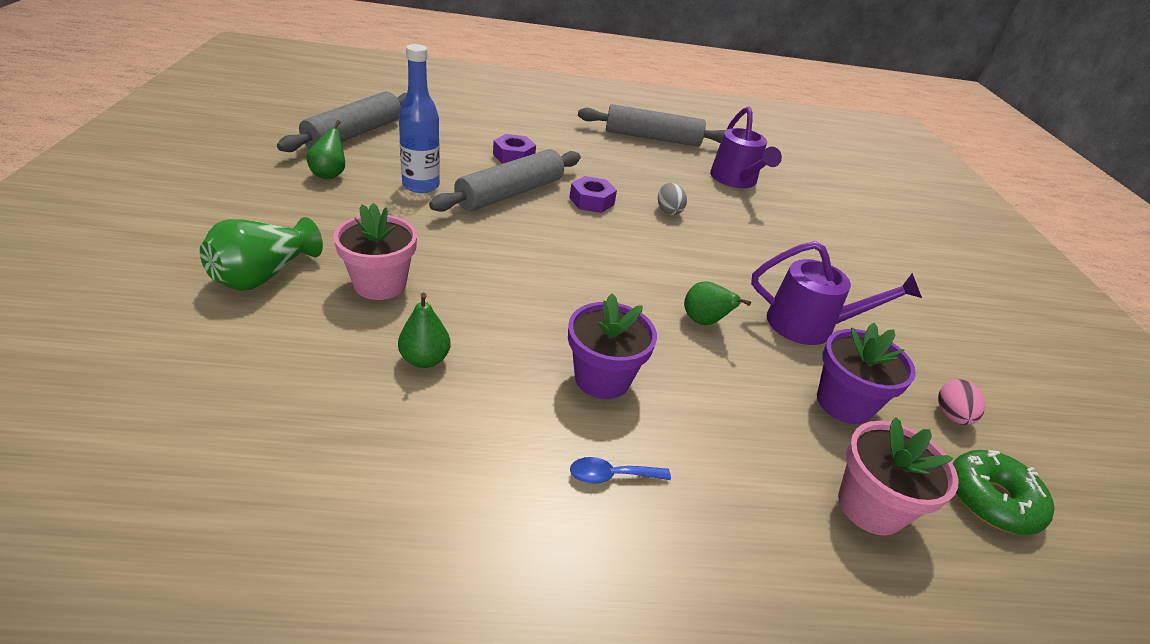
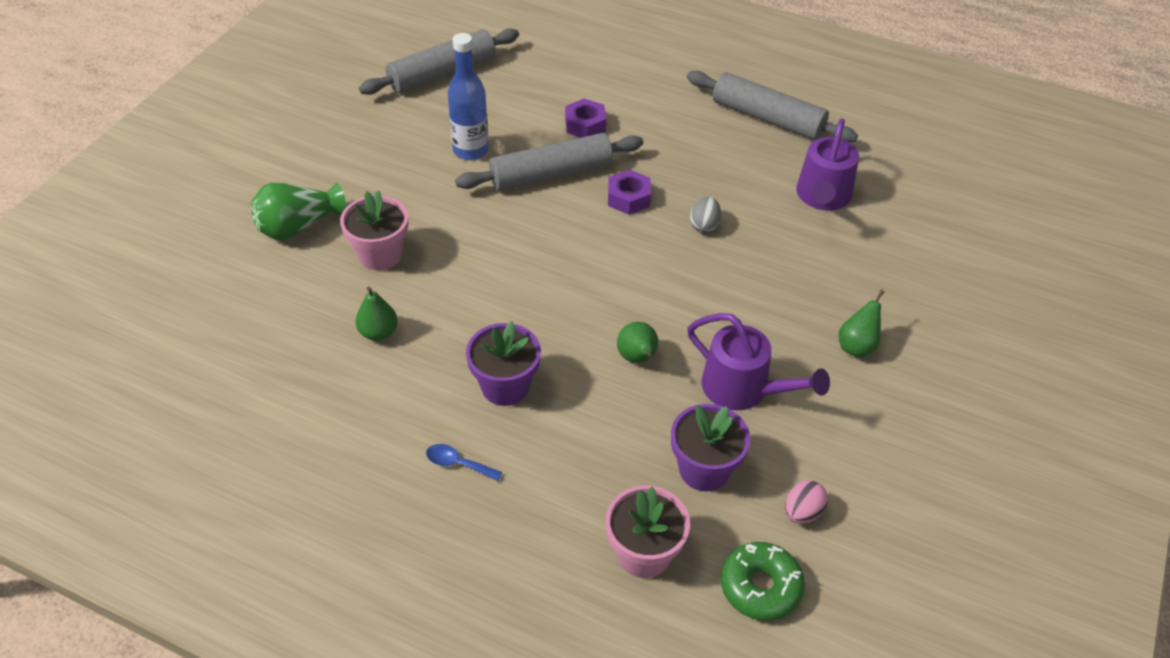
camera: 30 degrees right, 10 degrees up
(330, 174) = (396, 124): green pear -> green pear (857, 346)

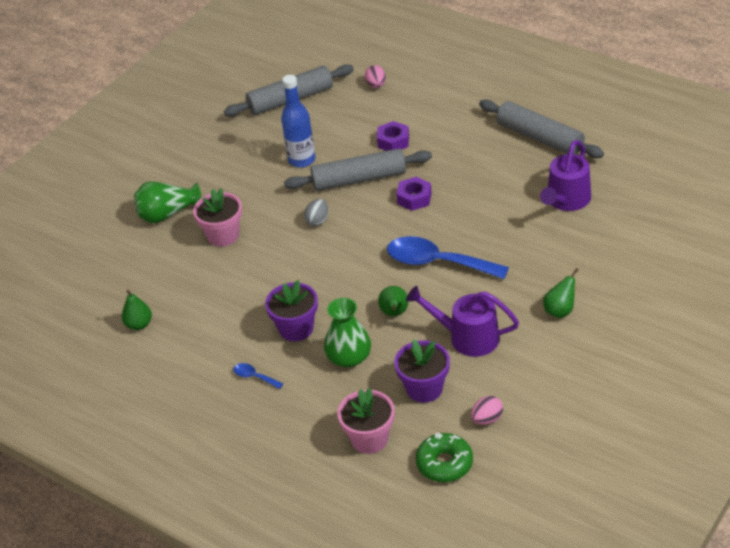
camera: 15 degrees right, 5 degrees down
(378, 332) = (214, 289): green pear -> green pear (139, 324)
(548, 55) = (376, 85): none -> pink egg
(588, 426) = (349, 357): none -> green vase
(679, 284) = (437, 262): none -> blue spoon
(704, 225) = (467, 220): grey egg -> grey egg (317, 221)
(743, 389) = (467, 337): purple watering can -> purple watering can turned 150 degrees clockwise

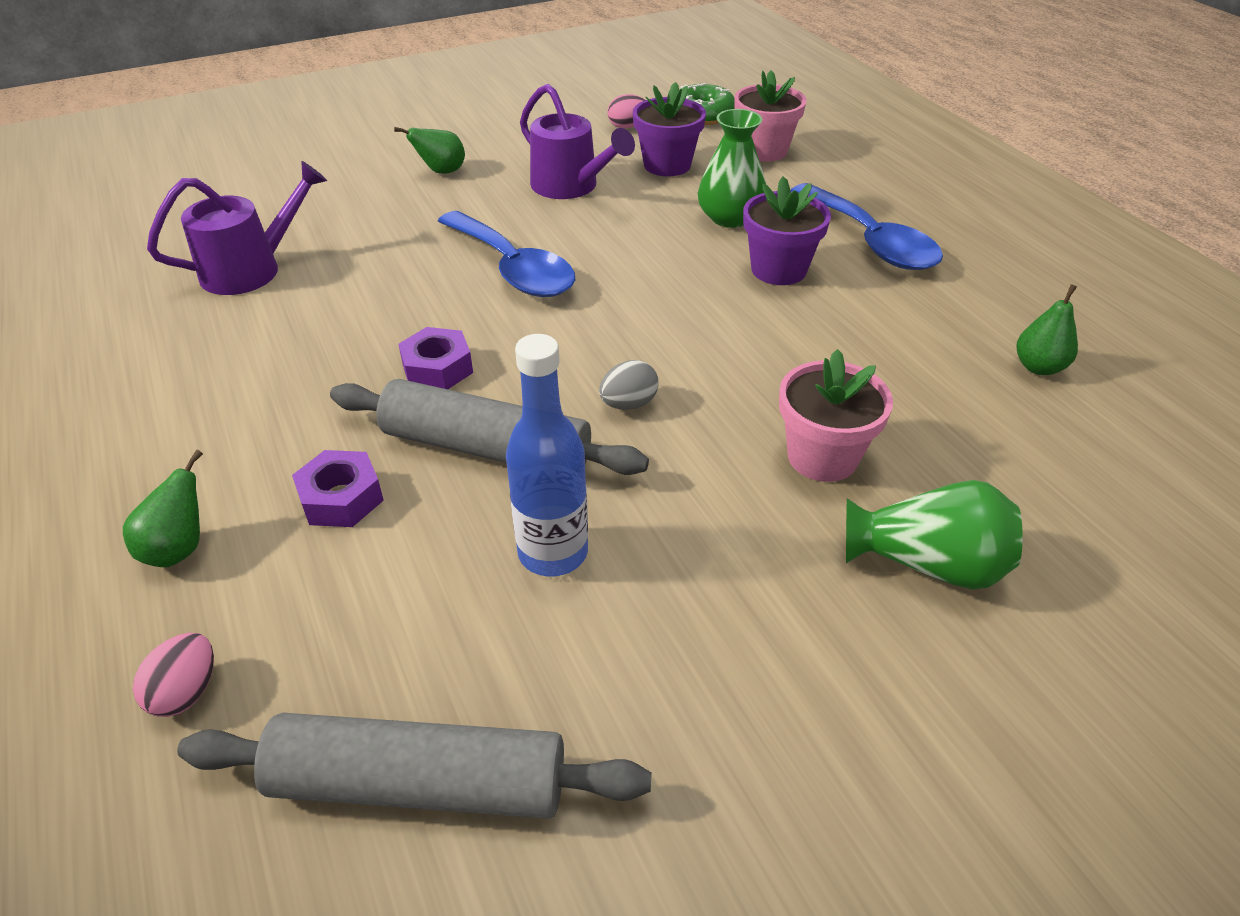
camera: 155 degrees left, 0 degrees up
(254, 377) = (870, 241): blue spoon -> blue spoon, size x2.38
(394, 313) = (631, 237): green pear -> green pear (179, 548)
(539, 138) = (126, 374): grey rolling pin -> none

